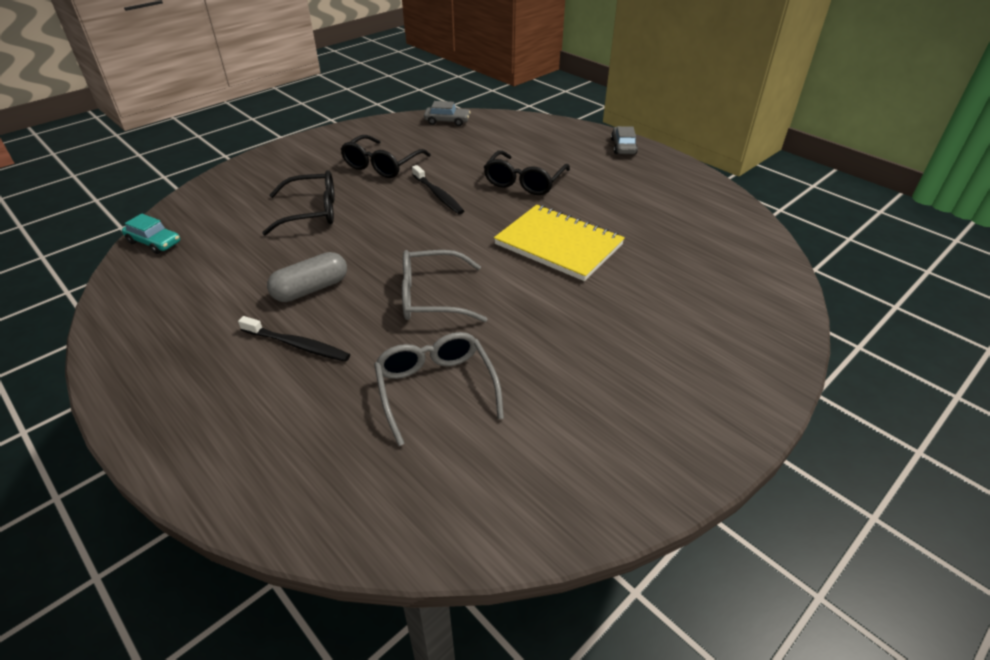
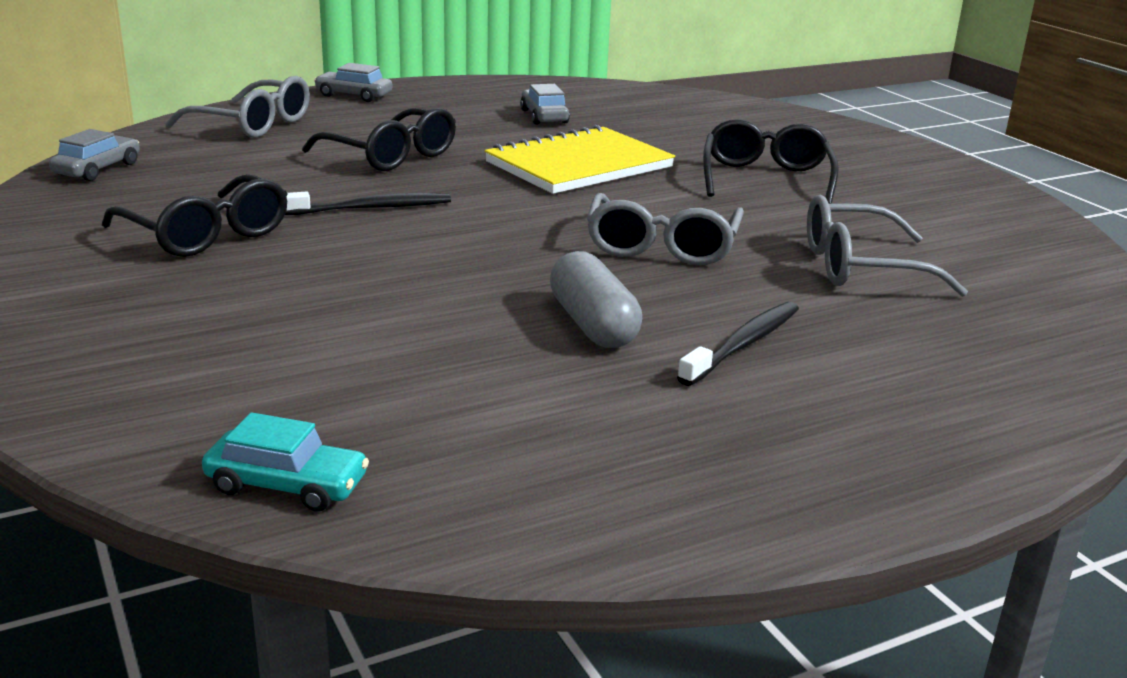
camera: 75 degrees left, 15 degrees down
(154, 242) = (287, 485): turquoise car -> turquoise car turned 60 degrees clockwise
(311, 212) = (324, 306): black glasses -> black glasses (765, 179)
(542, 135) = (253, 124): none -> grey glasses
(649, 214) = (544, 116): none -> grey car

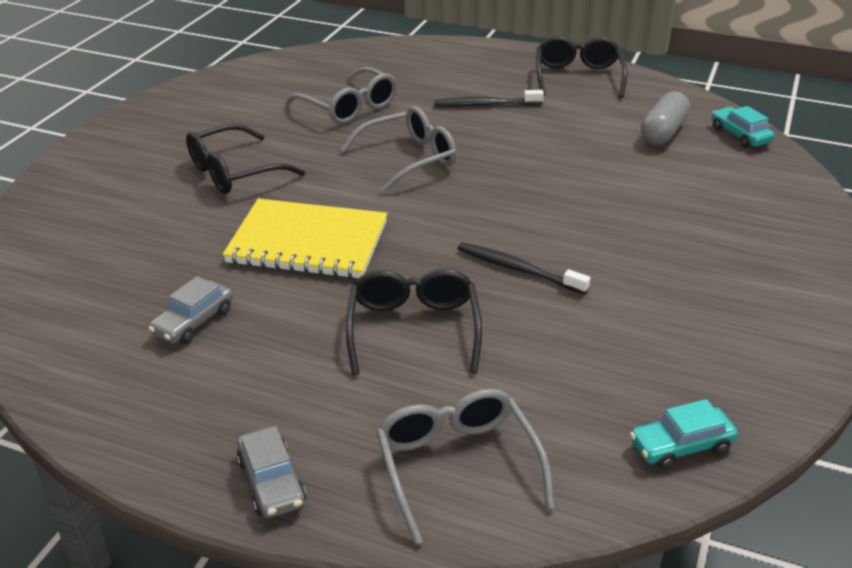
camera: 130 degrees left, 10 degrees up
(98, 169) = (681, 446): grey car -> turquoise car
(206, 234) = (656, 297): black glasses -> black glasses (578, 77)
(593, 324) = (529, 138): grey capsule -> grey capsule (663, 132)

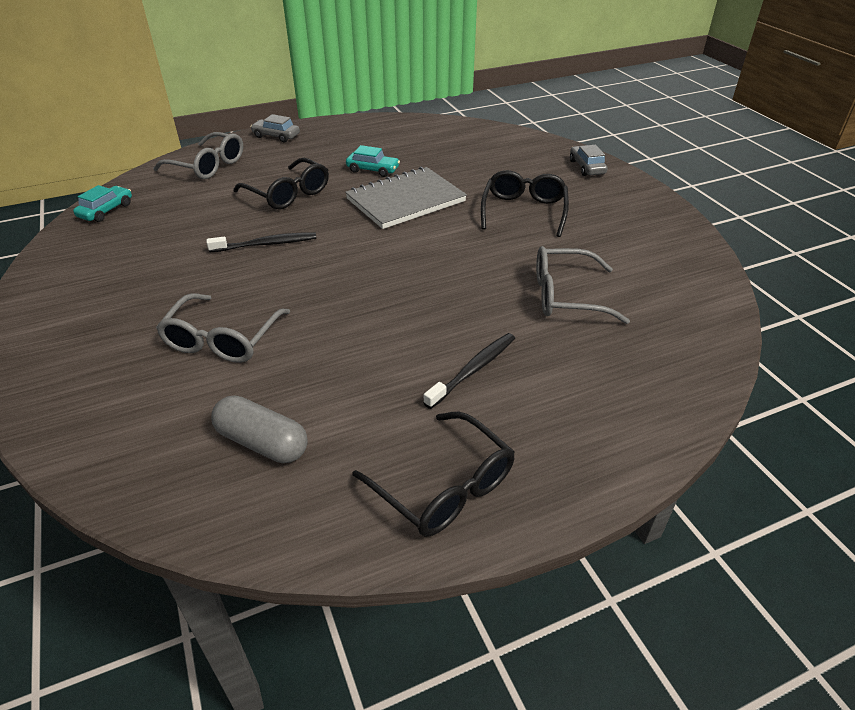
camera: 135 degrees right, 5 degrees up
(193, 322) = (393, 153): grey car -> grey car (587, 167)
(308, 242) = (406, 200): yellow notebook -> grey notebook
(409, 159) = (442, 277): grey glasses -> grey glasses (222, 339)
(663, 132) = (262, 442): grey capsule -> grey capsule turned 45 degrees counterclockwise
(740, 135) = (168, 495): turquoise car -> turquoise car (373, 170)

